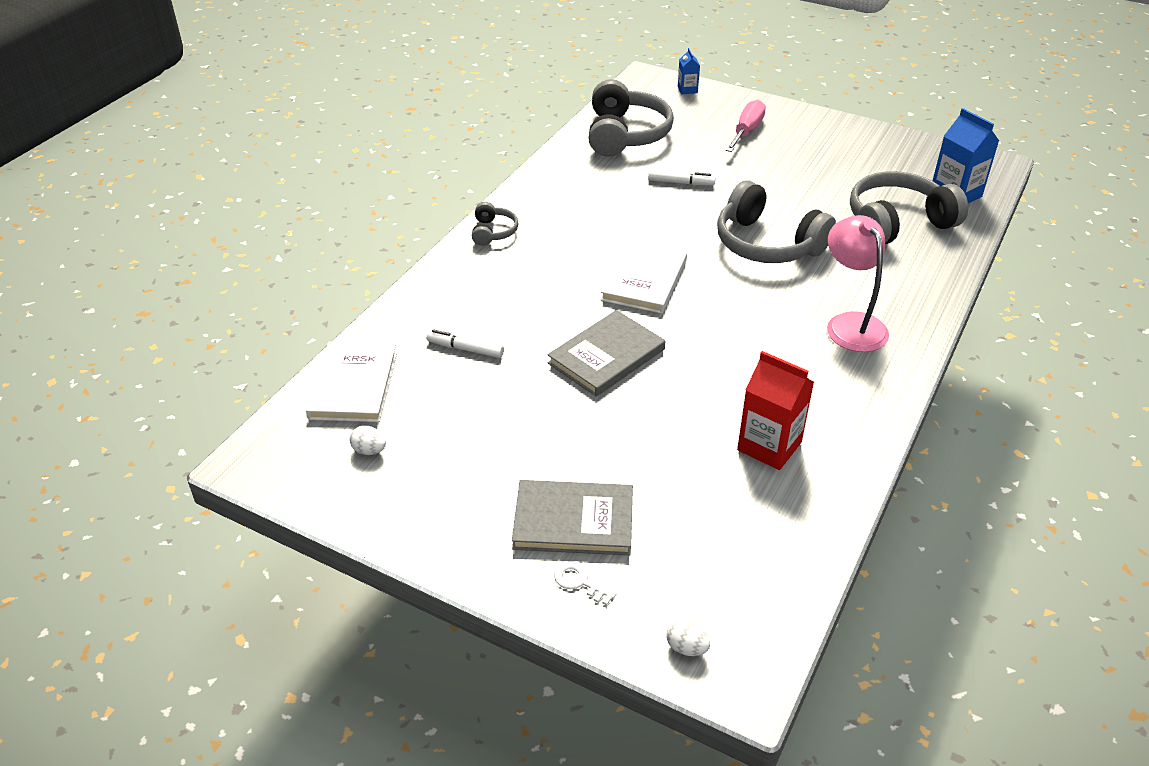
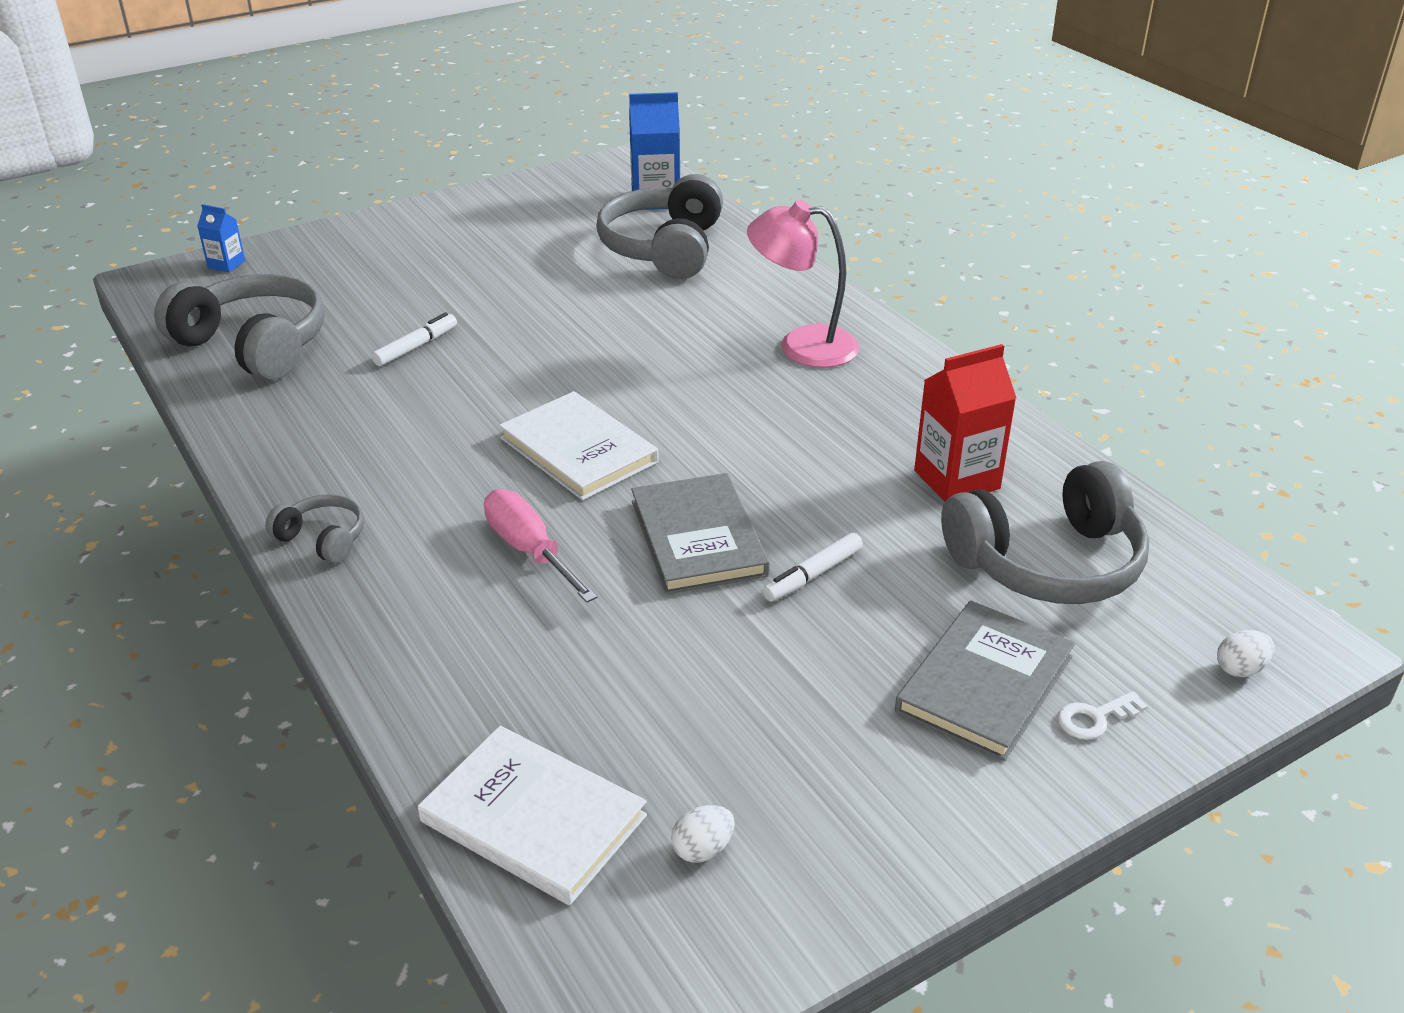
camera: 60 degrees left, 5 degrees down
(465, 349) = (562, 662): white marker -> white marker (813, 575)
(746, 131) = (375, 262): pink screwdriver -> pink screwdriver (530, 550)
(767, 244) = (608, 338): grey headphones -> grey headphones (1048, 563)

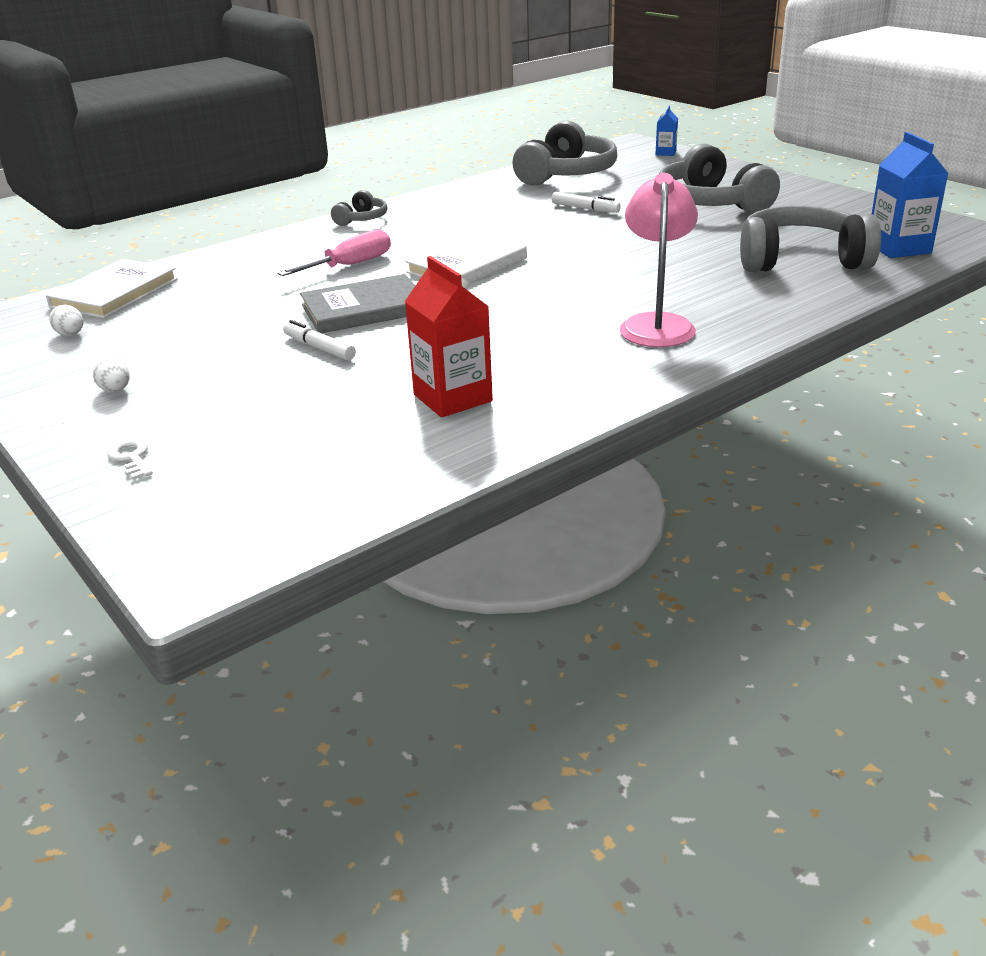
camera: 85 degrees right, 5 degrees down
(984, 683) = (184, 414): grey book -> none
(1048, 563) = (330, 440): grey headphones -> grey headphones (710, 203)
(1240, 669) = (169, 531): white egg -> white egg (115, 390)

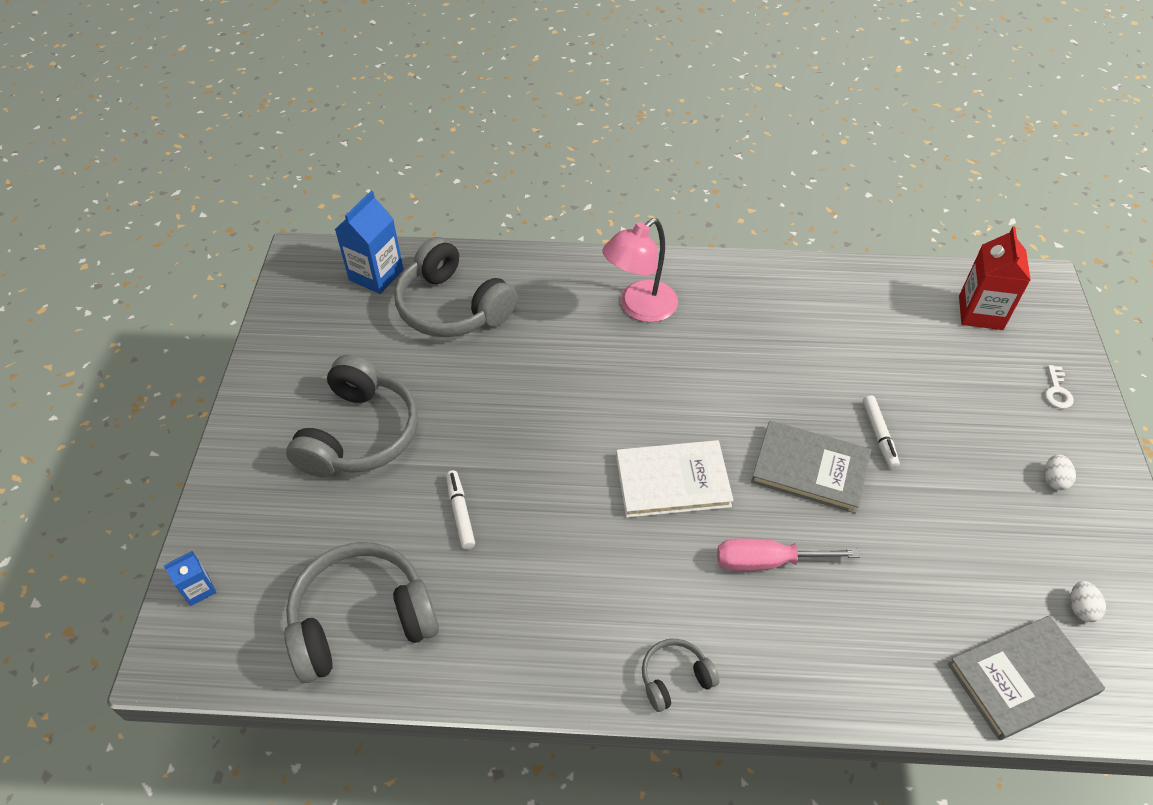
camera: 140 degrees left, 20 degrees up
(115, 293) = (1022, 678): white book -> grey book
(452, 398) = (831, 323): red carton -> red carton (980, 313)

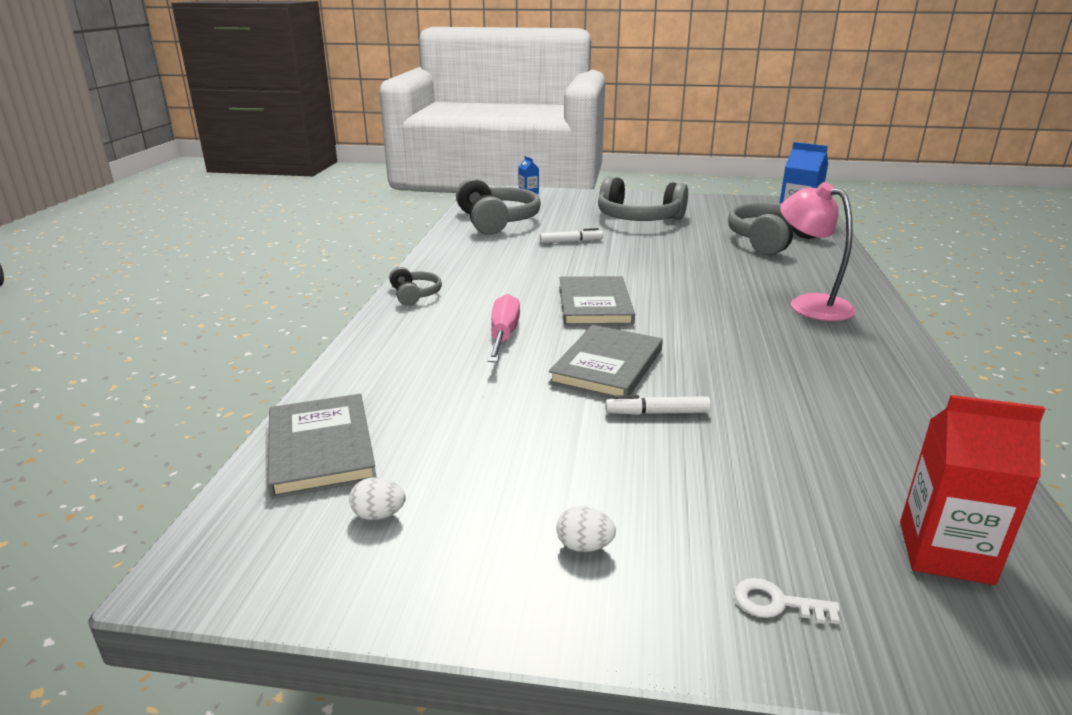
camera: 95 degrees right, 25 degrees down
(672, 481) = (594, 305): white book -> grey book

